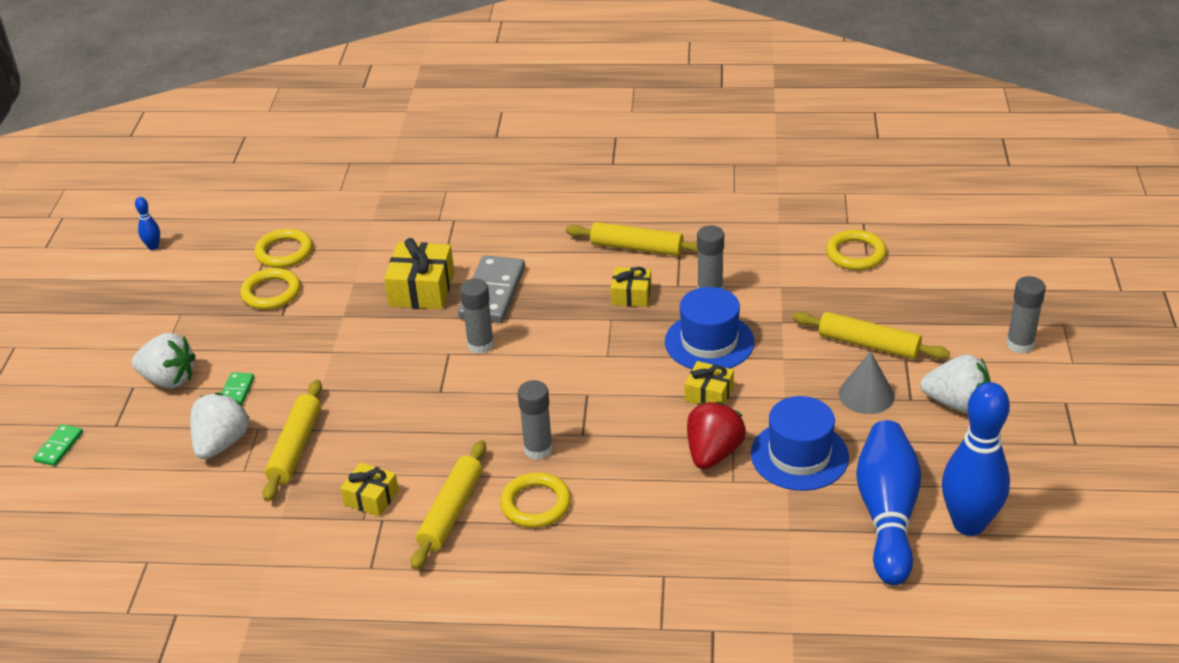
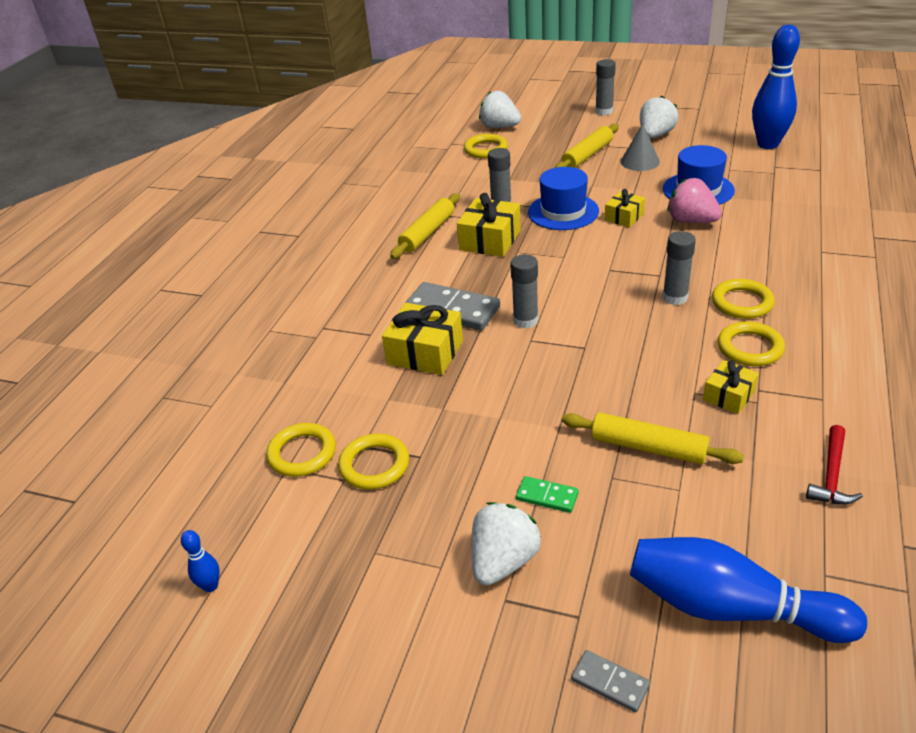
camera: 75 degrees left, 0 degrees up
(59, 447) = (610, 682): green domino -> grey domino
(221, 443) = (632, 508): white strawberry -> white strawberry (499, 127)
(261, 570) = (832, 475): none -> red hammer
(451, 512) = (750, 348): yellow rolling pin -> yellow ring
(631, 295) = (490, 240): yellow gift -> yellow gift, size x1.66
(713, 453) = (691, 221): red strawberry -> pink strawberry
(887, 514) = (758, 167): blue bowling pin -> blue bowling pin (730, 607)

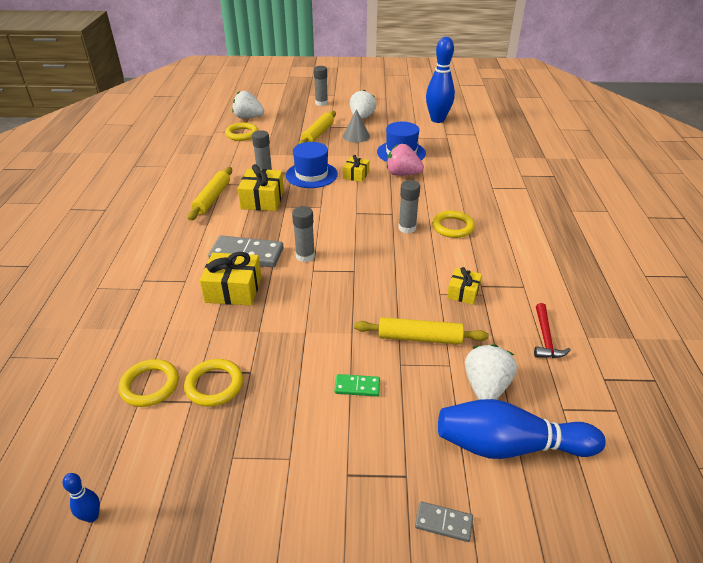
camera: 20 degrees left, 0 degrees up
(503, 561) = (338, 444): white strawberry -> white strawberry (486, 387)
(750, 348) = (467, 257): yellow ring -> none

